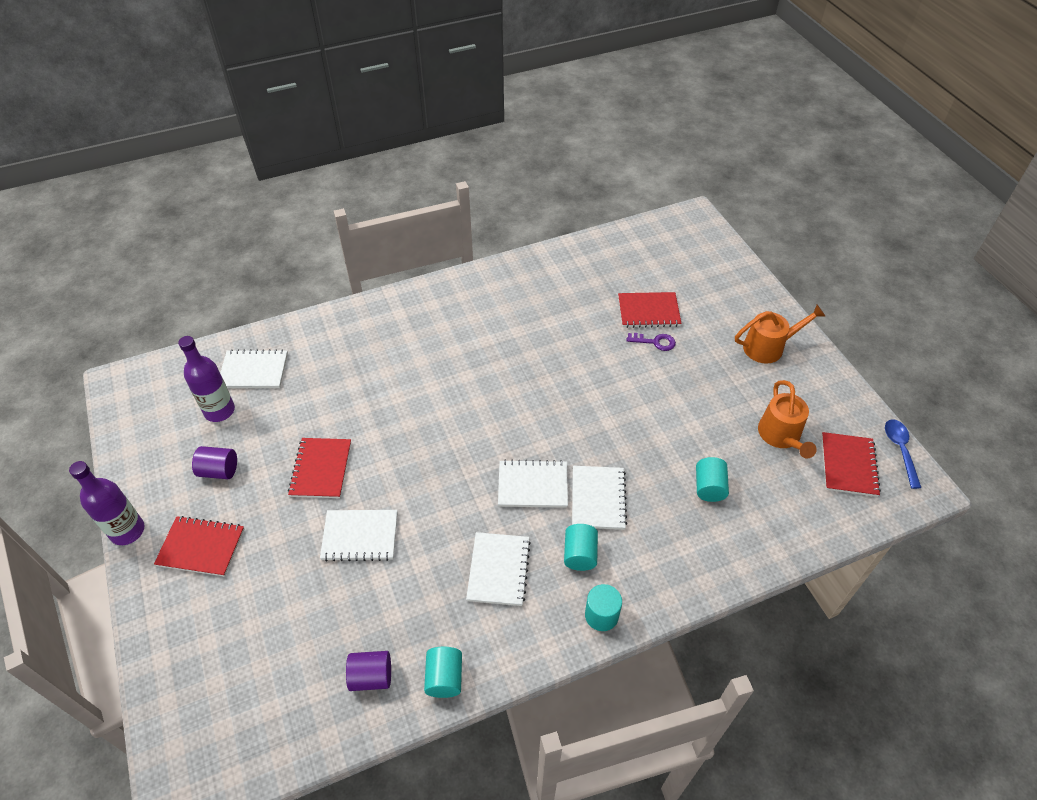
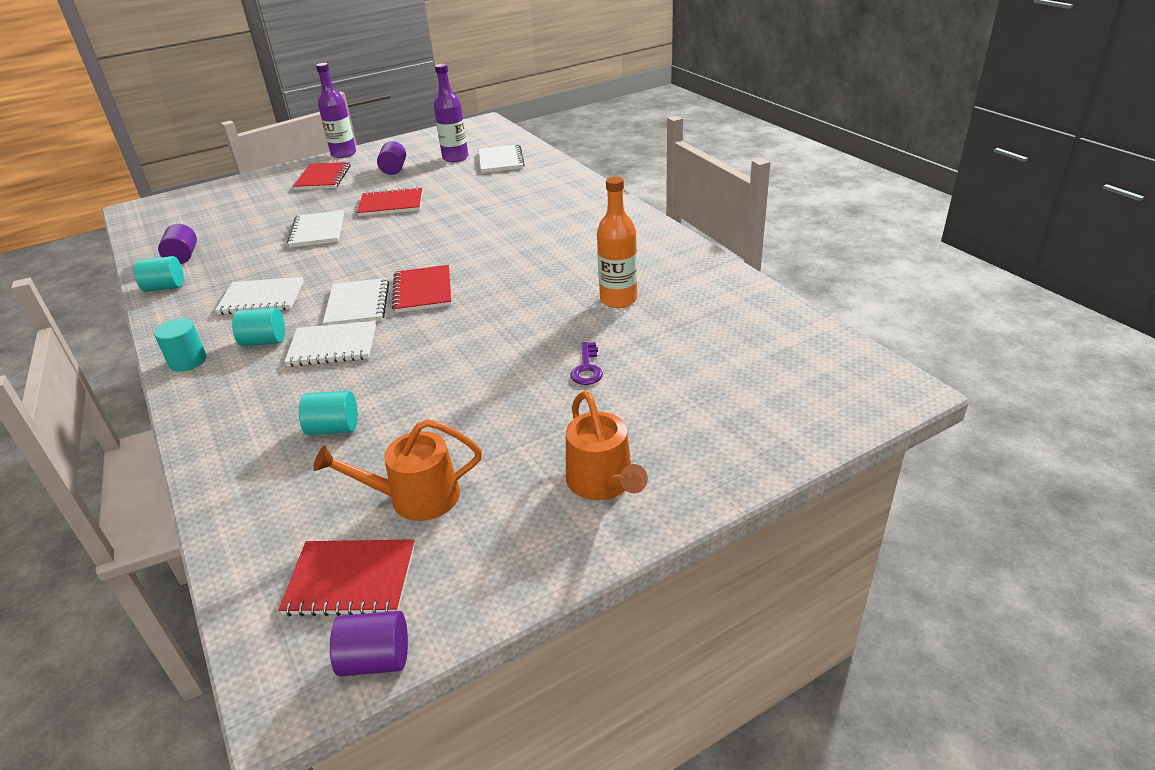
camera: 85 degrees right, 15 degrees down
(570, 315) = (618, 299): none -> orange bottle
(648, 311) = (647, 359): red notebook -> red notebook (423, 291)
(900, 450) = (376, 659): blue spoon -> purple cylinder

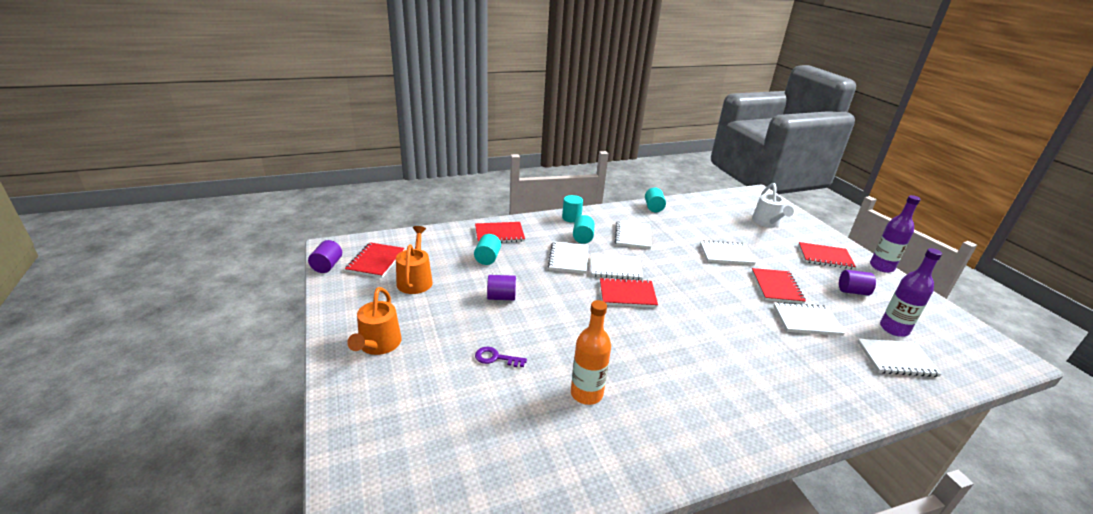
camera: 95 degrees right, 5 degrees down
(183, 257) = (691, 210): purple cylinder -> purple cylinder (501, 297)
(232, 206) = (767, 223): none -> white watering can
(242, 433) = (499, 234): none -> red notebook
(452, 192) = (806, 321): none -> white notebook
(603, 482) = (378, 345): orange watering can -> orange watering can turned 75 degrees counterclockwise

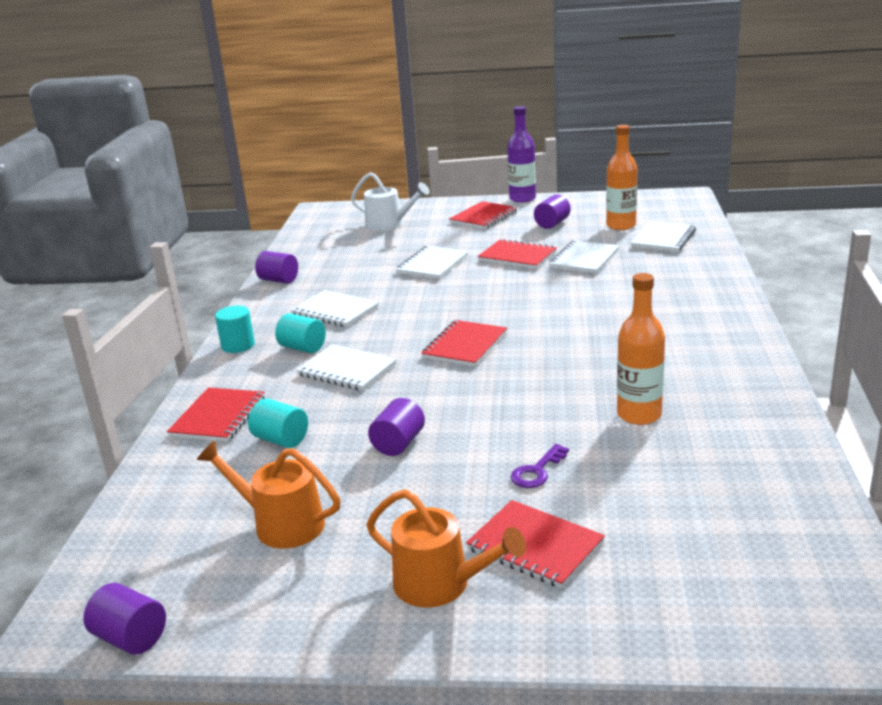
camera: 60 degrees left, 5 degrees down
(376, 261) = (175, 567): red notebook -> red notebook (535, 546)
(615, 268) = (400, 340): white notebook -> none
(653, 208) = (279, 280): turquoise cylinder -> purple cylinder
(894, 329) = (621, 226): purple bottle -> orange bottle

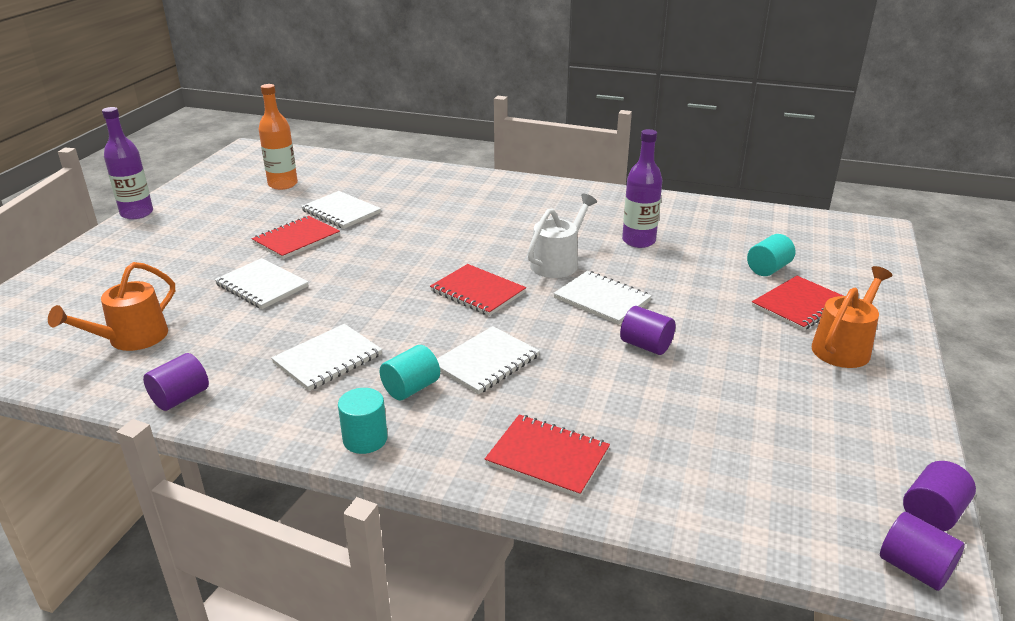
camera: 80 degrees left, 5 degrees up
(281, 440) = (615, 413): turquoise cylinder -> turquoise cylinder (768, 269)
(281, 524) = (764, 418): orange watering can -> orange watering can (131, 339)
(389, 224) = (92, 299): white watering can -> white watering can (558, 263)
(483, 217) = (160, 240): red notebook -> none
(537, 471) = (705, 290): purple key -> none
(552, 224) = (234, 211): purple cylinder -> purple cylinder (914, 568)
(639, 415) = (638, 241): orange bottle -> purple bottle
(663, 239) = (336, 175): white notebook -> white notebook (602, 299)

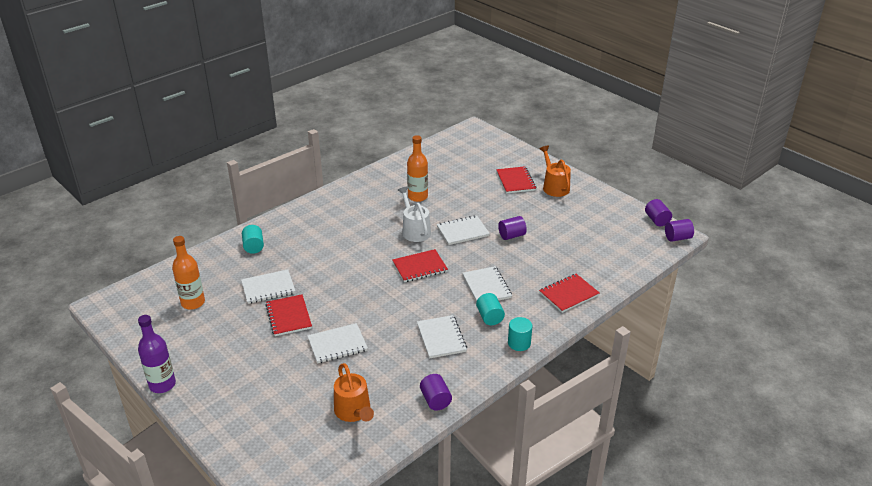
camera: 60 degrees left, 5 degrees up
(638, 241) = (417, 197): purple bottle -> orange bottle
(768, 269) = (479, 174): turquoise cylinder -> turquoise cylinder (253, 247)

